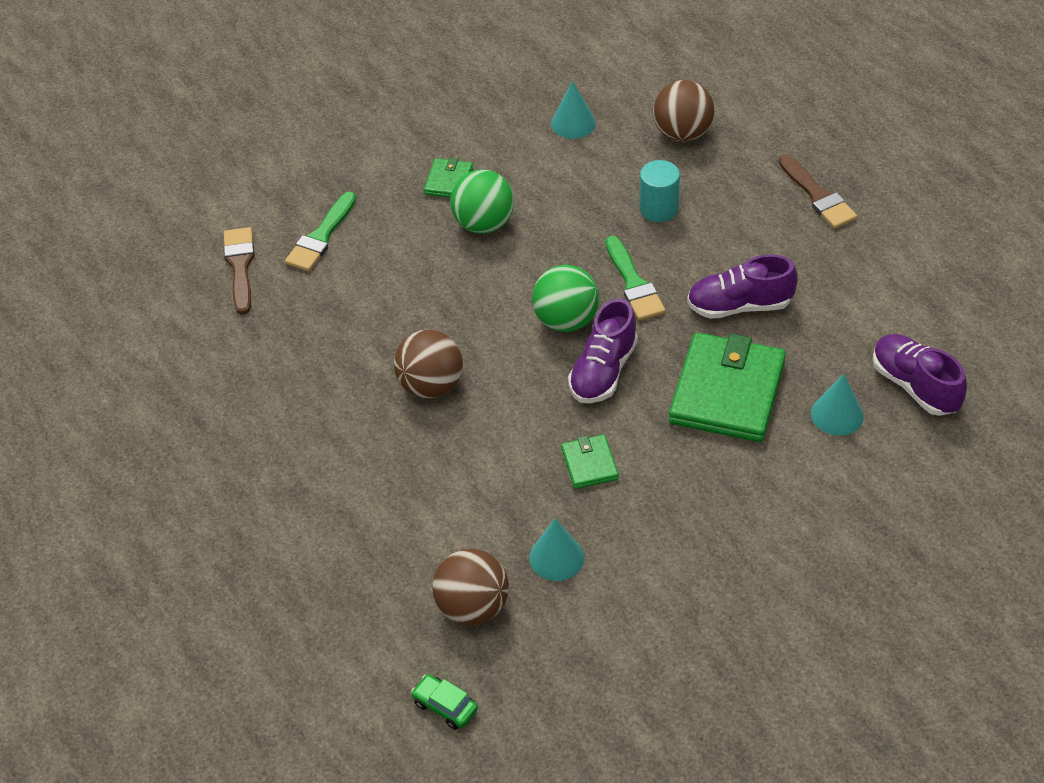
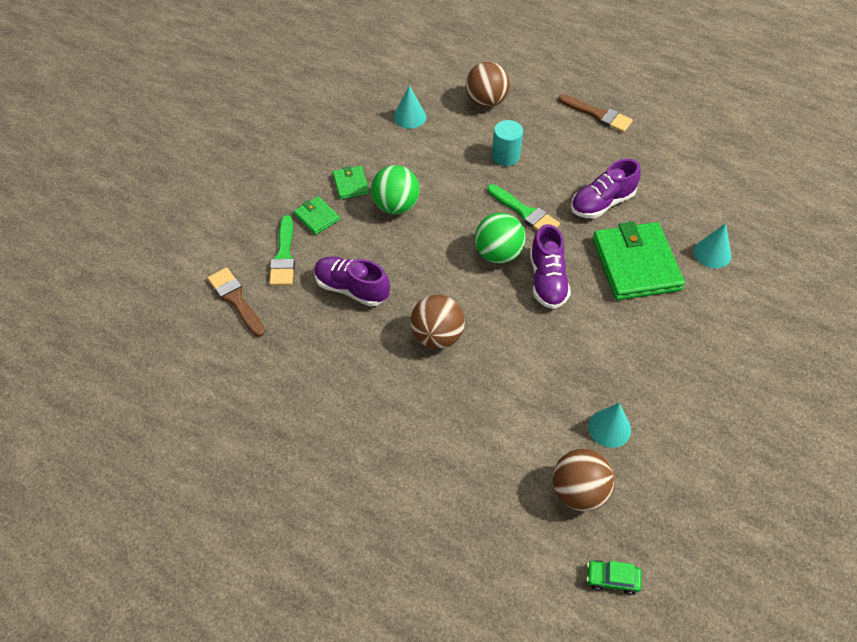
camera: 30 degrees left, 5 degrees up
(589, 464) = (584, 350): green wallet -> green wallet (317, 217)
(915, 386) = (743, 217): purple shoe -> purple shoe (351, 289)

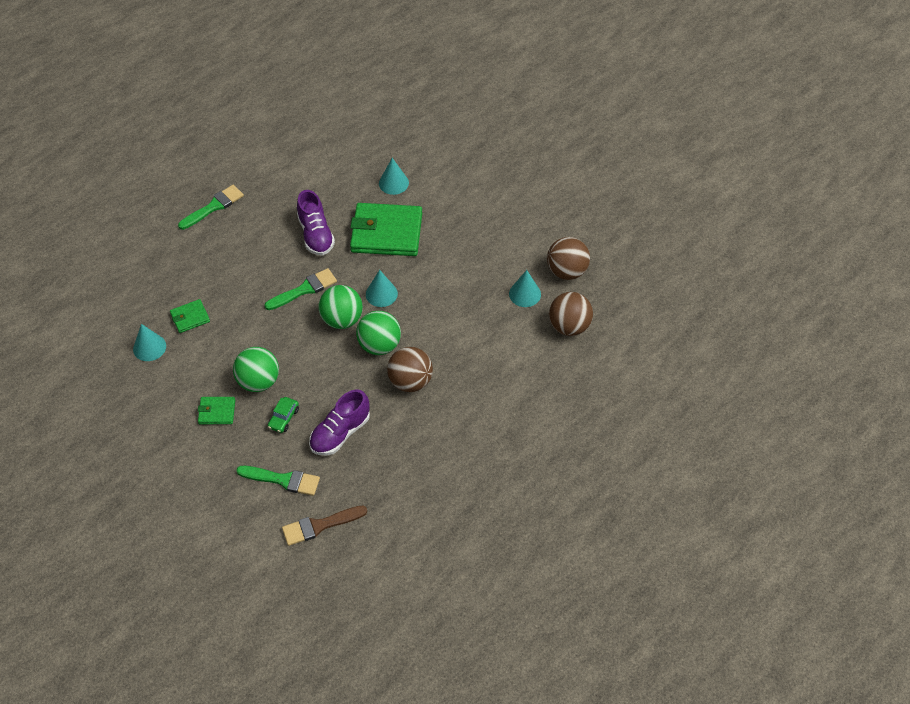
camera: 75 degrees left, 0 degrees up
(317, 217) = (246, 446): green wallet -> green wallet (190, 317)
(476, 296) = (379, 345): none -> green ball
(486, 101) = (158, 283): brown ball -> brown ball (567, 271)
(505, 156) = (234, 286): turquoise cylinder -> none
(547, 280) = (381, 294): purple shoe -> turquoise cone
(598, 115) = (214, 206): brown brush -> green brush
(612, 579) = (635, 326): green car -> green car (283, 418)

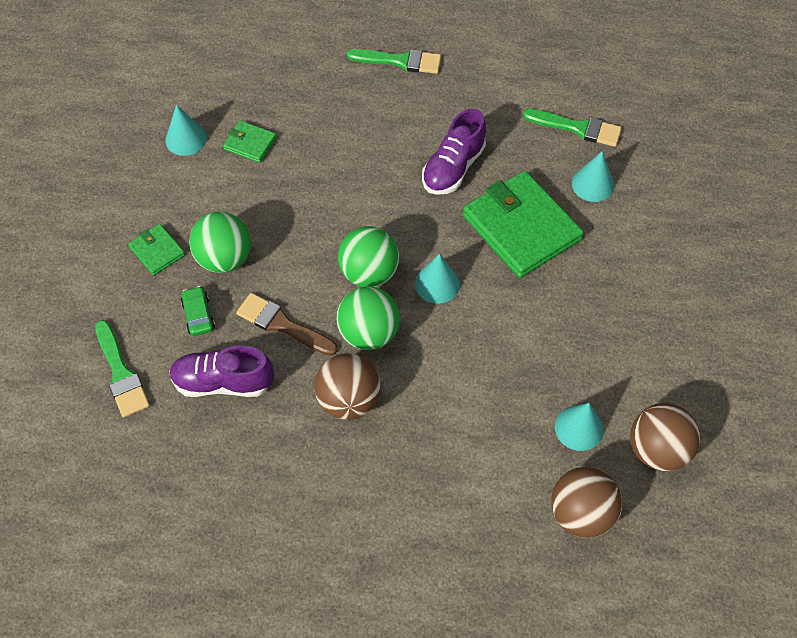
camera: 50 degrees right, 5 degrees up
(283, 418) = (198, 315): green car -> green car turned 90 degrees clockwise
(304, 289) = (375, 211): green brush -> green brush (577, 128)
(320, 526) = (90, 452): brown brush -> brown brush (282, 324)

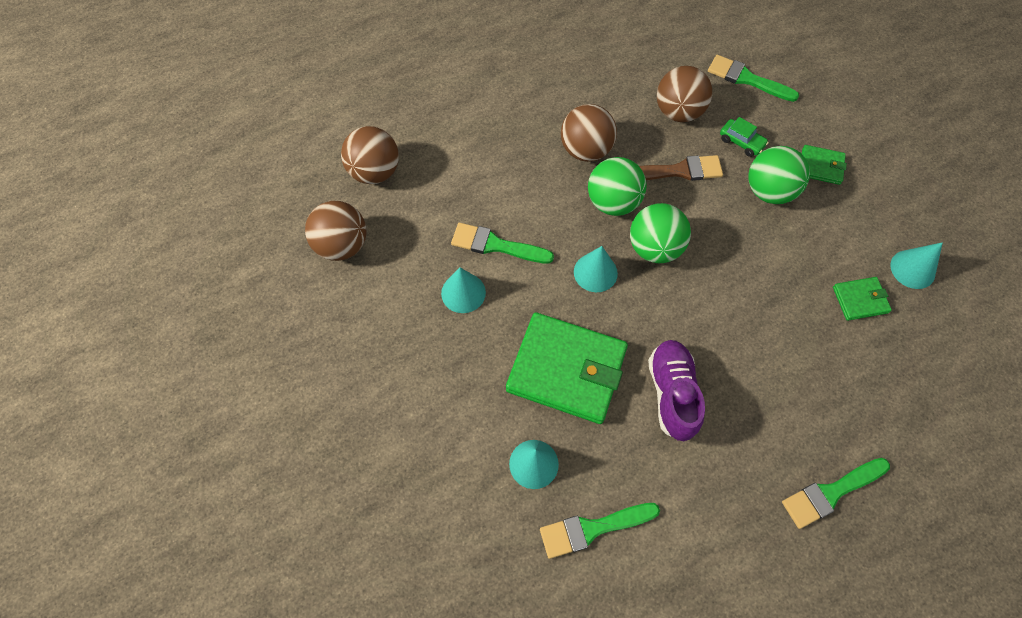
camera: 145 degrees right, 5 degrees up
(223, 382) = (678, 112): purple shoe -> brown ball
(507, 359) = (496, 245): none -> green brush
(579, 428) = (409, 227): turquoise cone -> turquoise cone (463, 293)

